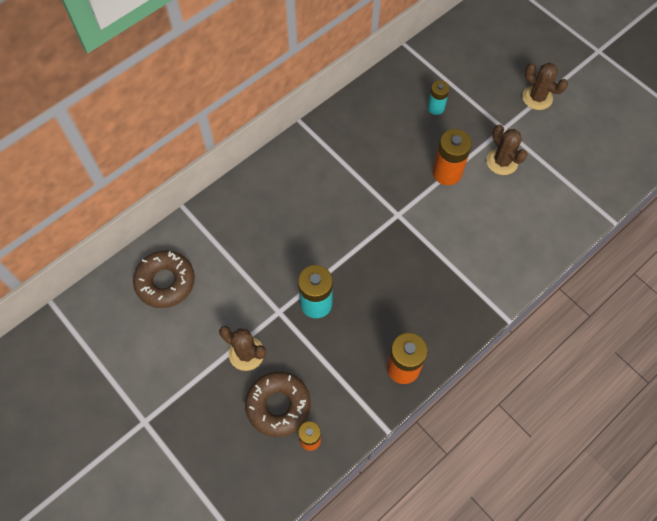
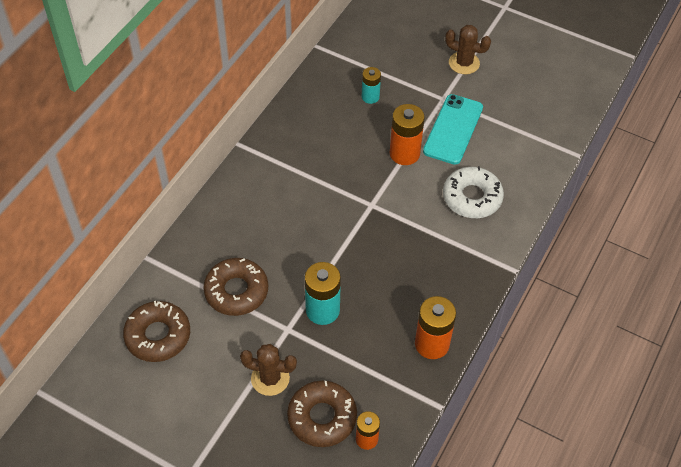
camera: 20 degrees left, 10 degrees down
(247, 261) = (236, 291): none -> brown donut
(494, 235) = (472, 197): none -> white donut
(502, 161) = (453, 129): brown cactus -> turquoise phone

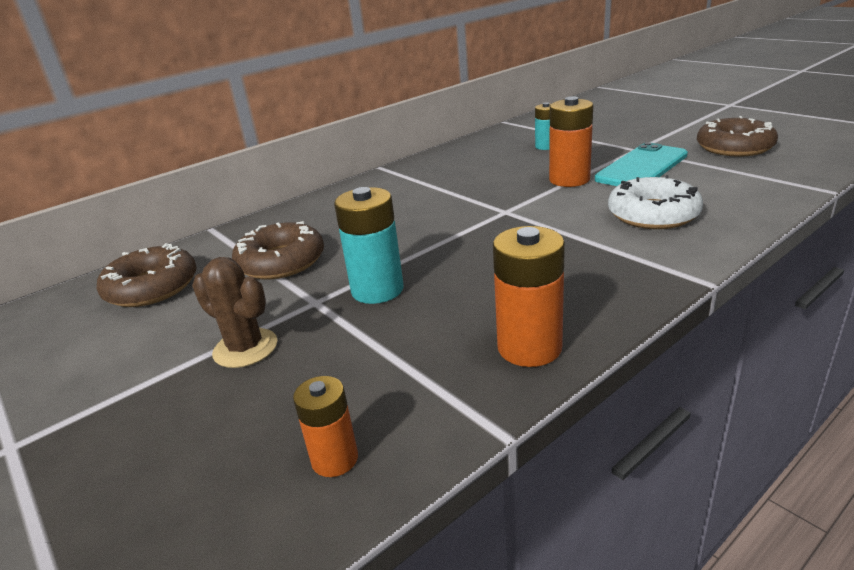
camera: 25 degrees right, 25 degrees down
(322, 417) = (281, 410): brown donut -> brown donut (734, 147)
(464, 63) = (670, 131): brown cactus -> none

